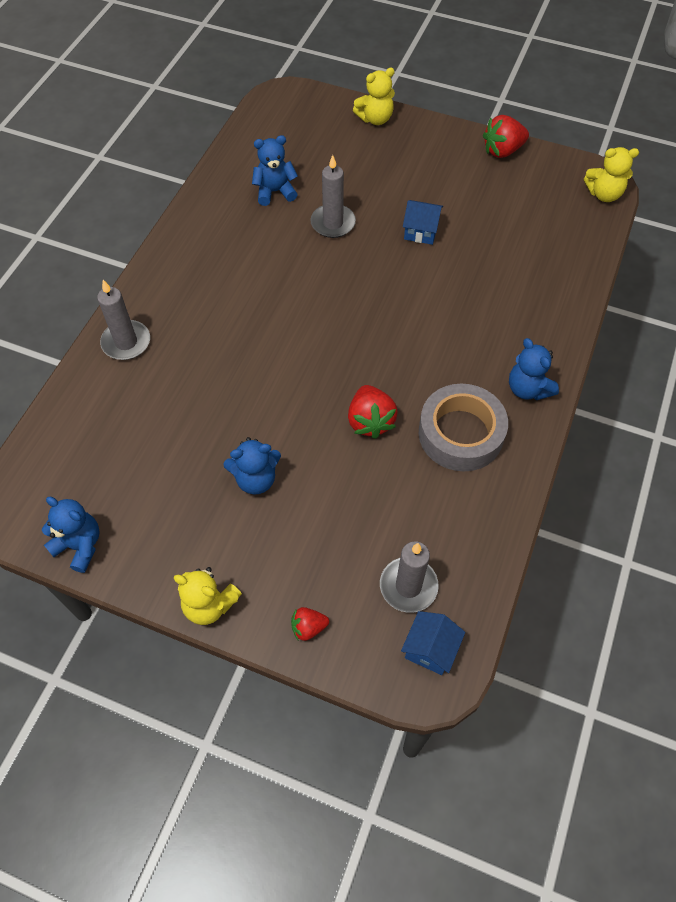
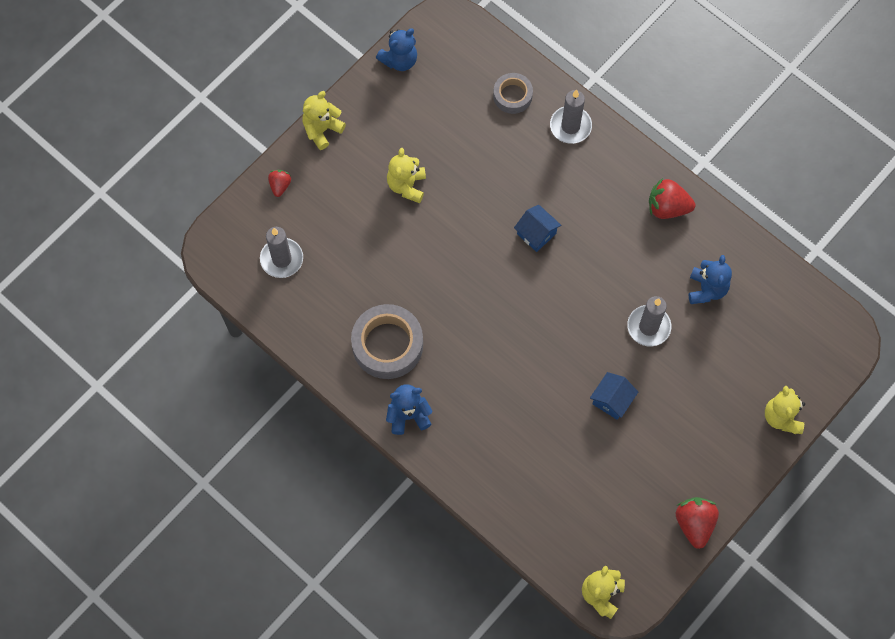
camera: 110 degrees right, 10 degrees up
(101, 407) = (512, 96): none -> grey tape
(256, 479) = (407, 186): blue teddy bear -> yellow teddy bear
(370, 421) = (425, 282): red strawberry -> red strawberry (667, 207)
(430, 649) = (233, 256): blue house -> blue house (536, 233)

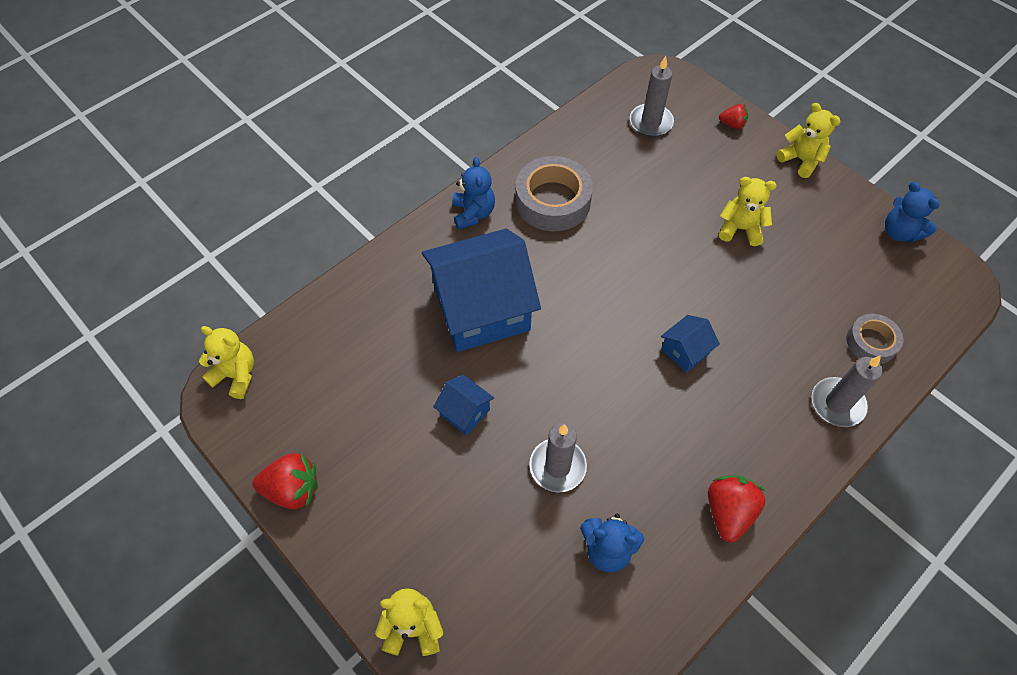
camera: 95 degrees right, 10 degrees down
(513, 397) = (481, 309): none -> blue house

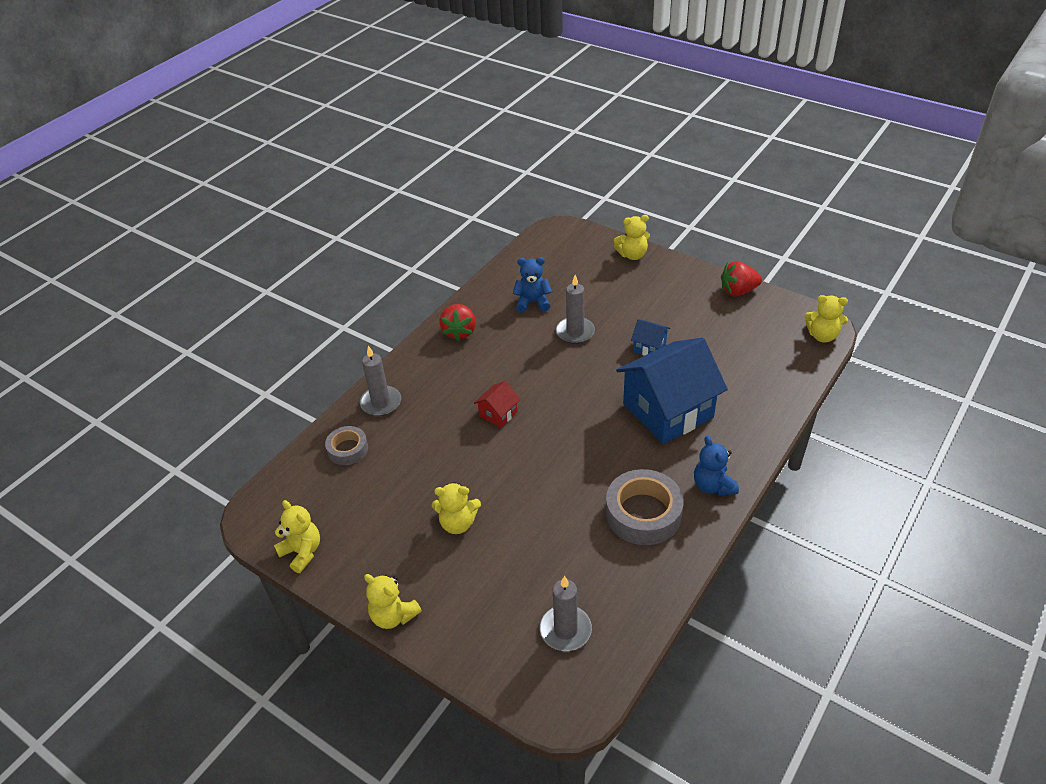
camera: 170 degrees right, 15 degrees down
(685, 351) = (498, 414): blue house -> red house
(732, 124) = (471, 648): red strawberry -> none
(899, 232) = (302, 552): blue teddy bear -> yellow teddy bear

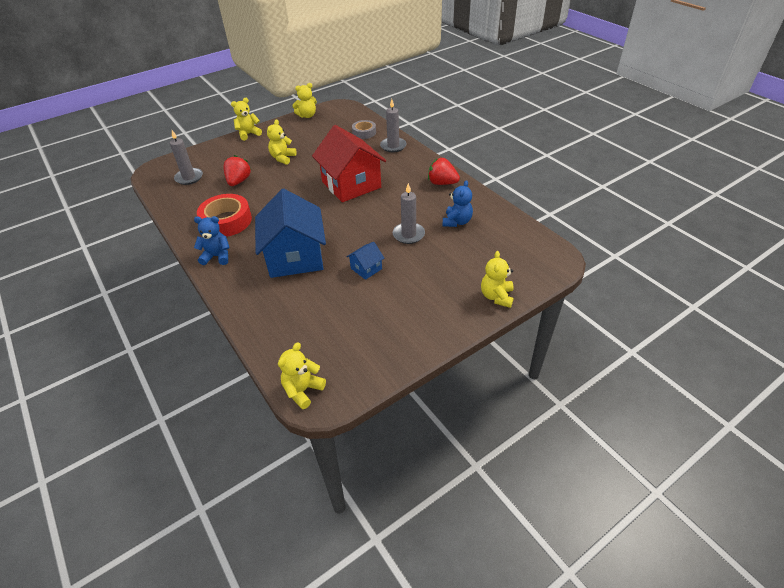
camera: 110 degrees right, 0 degrees up
(498, 414) = (351, 184): red house -> red house, size x2.33
(643, 513) = (226, 221): grey tape -> red tape
(738, 291) = (403, 353): red strawberry -> red strawberry (238, 181)

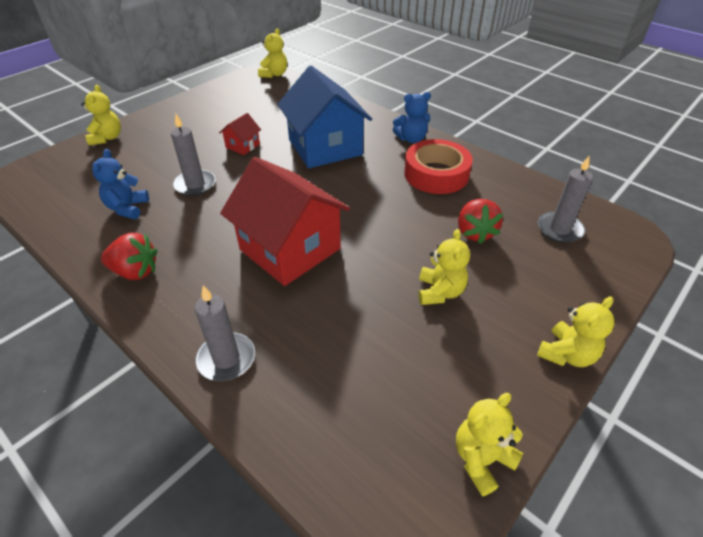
camera: 165 degrees right, 0 degrees up
(364, 132) = (302, 401): grey tape -> none
(366, 268) = (242, 146): blue house -> red house

